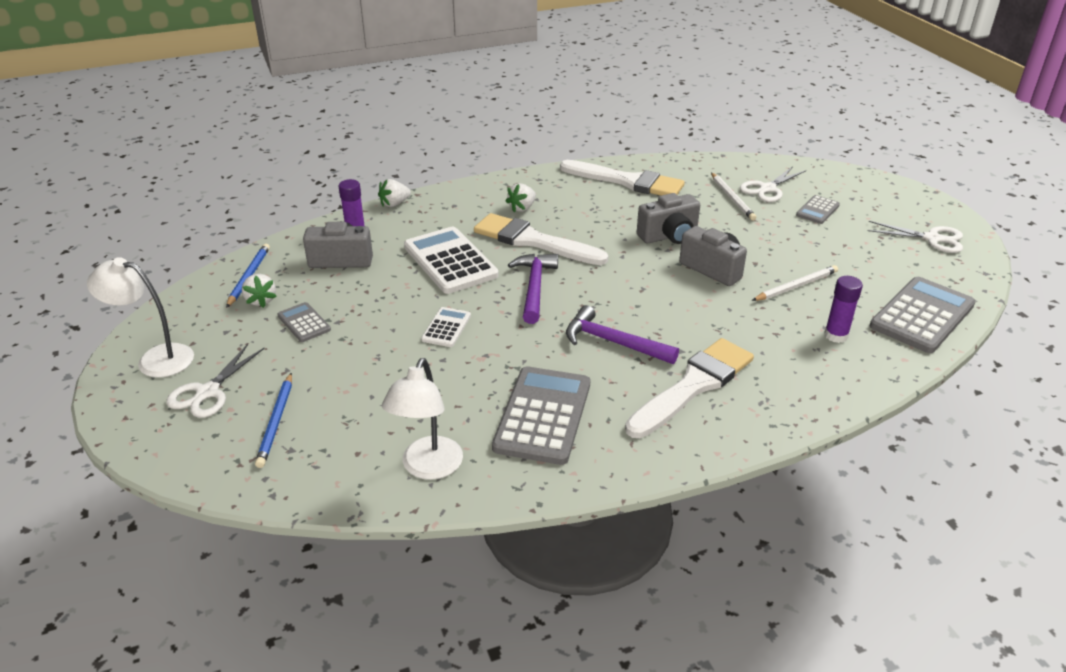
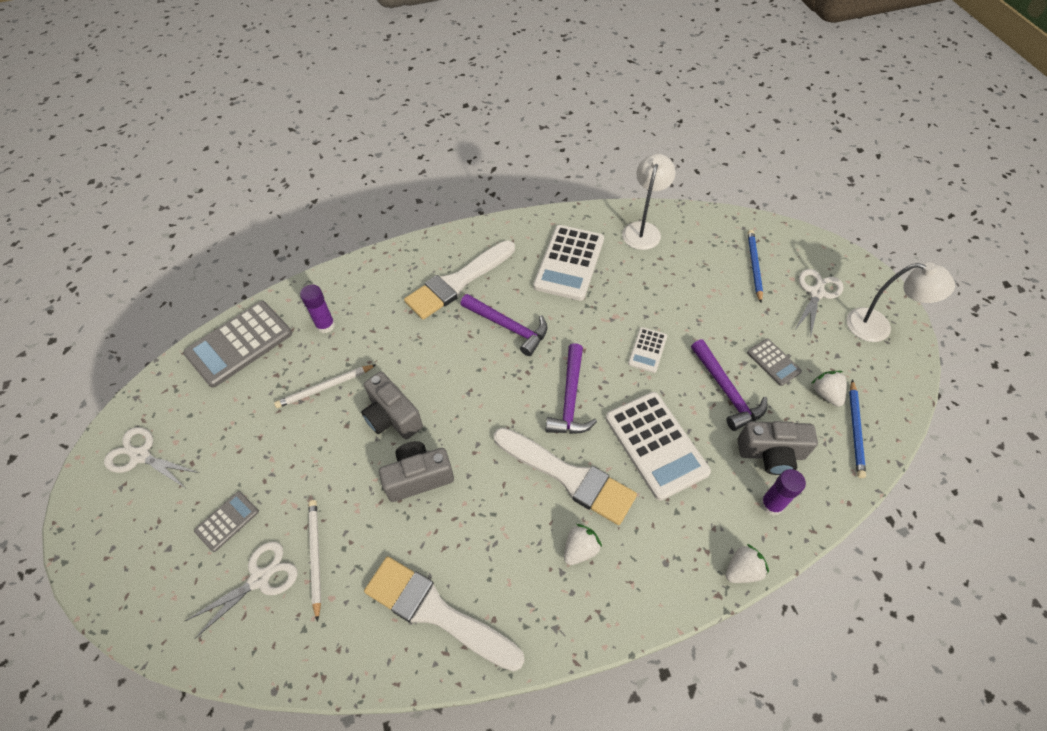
camera: 175 degrees left, 20 degrees up
(367, 298) = (726, 391): none -> purple hammer
(543, 415) = (569, 263): grey calculator -> white calculator

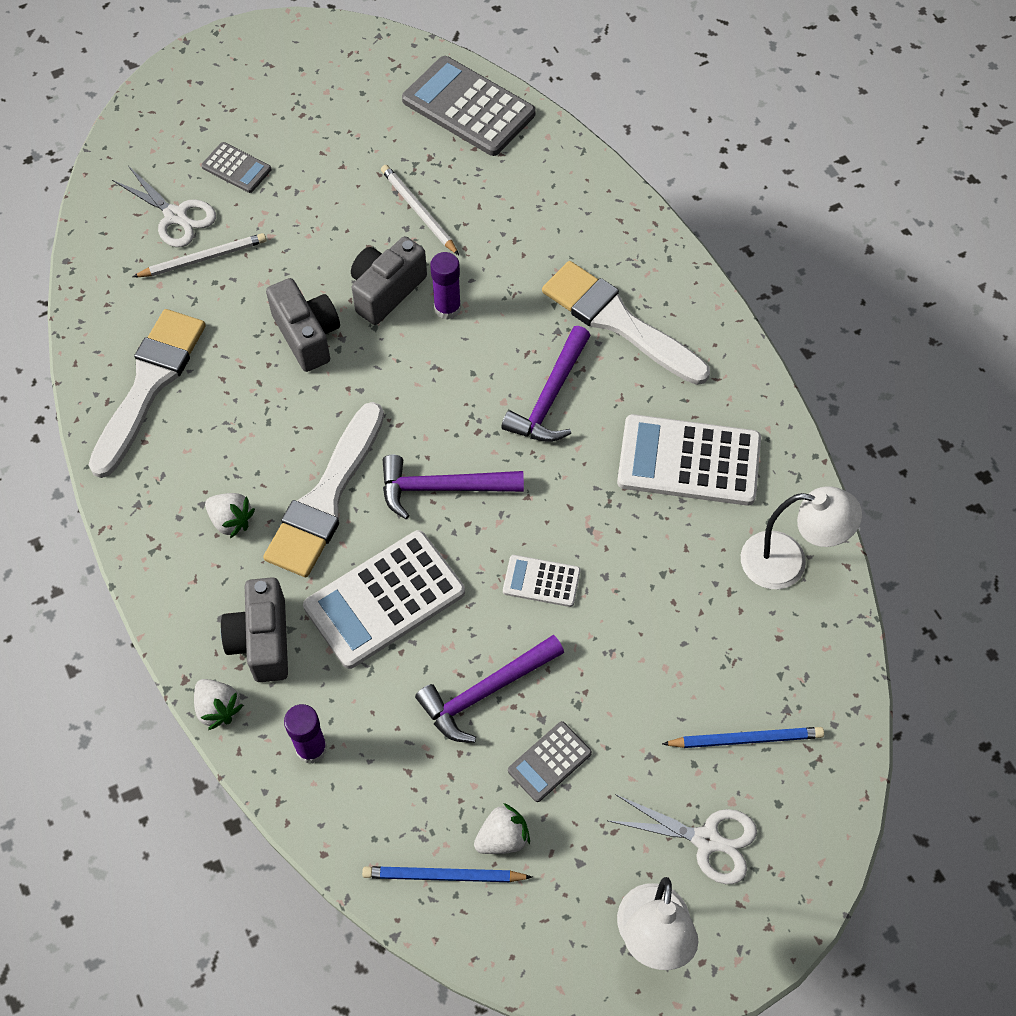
camera: 80 degrees right, 5 degrees up
(141, 456) = (305, 67): white scissors -> none
(325, 325) = (513, 187): purple glue stick -> purple glue stick (447, 308)
(771, 454) = (388, 751): grey camera -> grey camera (262, 640)

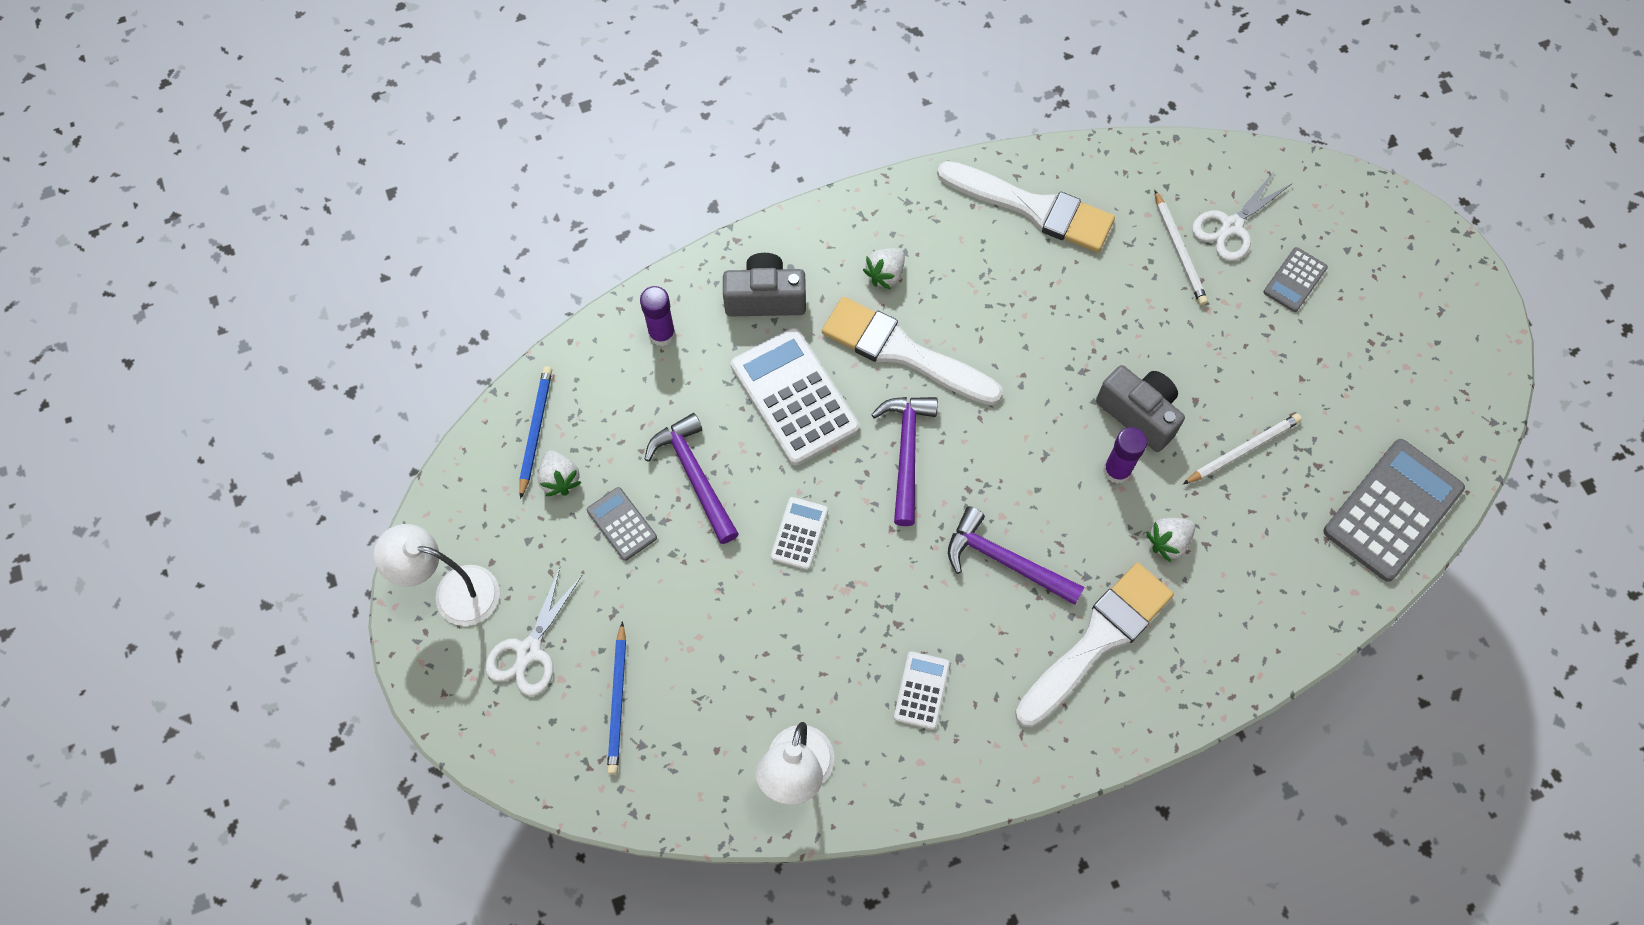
camera: 95 degrees right, 5 degrees up
(218, 708) = (707, 264): white strawberry -> white strawberry (1168, 542)
(307, 335) = (1085, 340): grey camera -> none
(689, 461) = (921, 690): white calculator -> white calculator, size x0.51

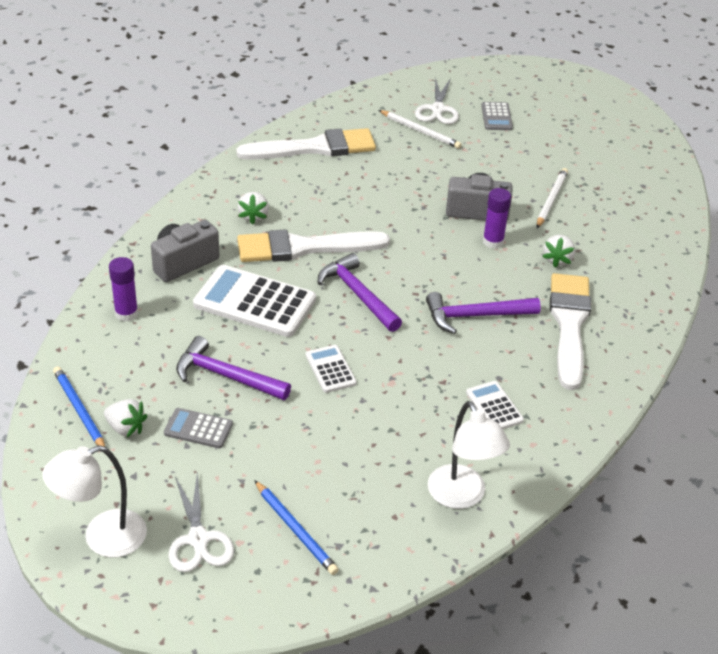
camera: 40 degrees left, 25 degrees down
(1392, 510) = (655, 188): grey calculator -> none

